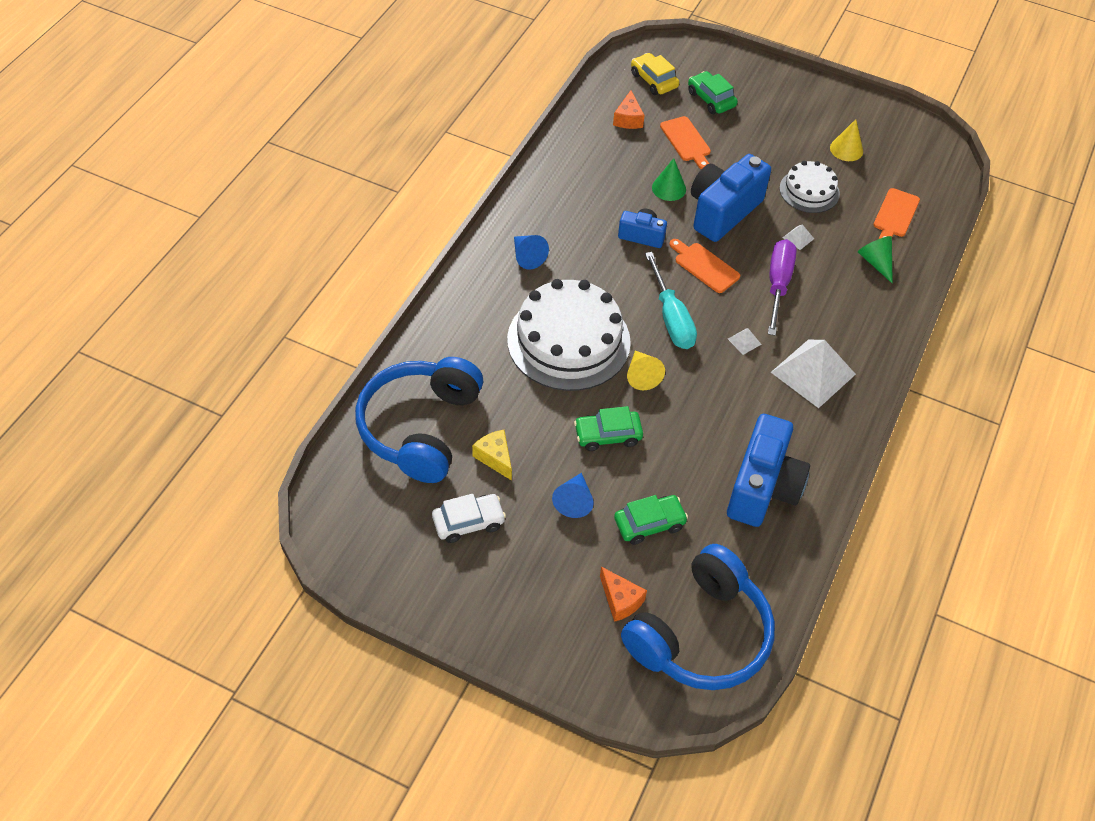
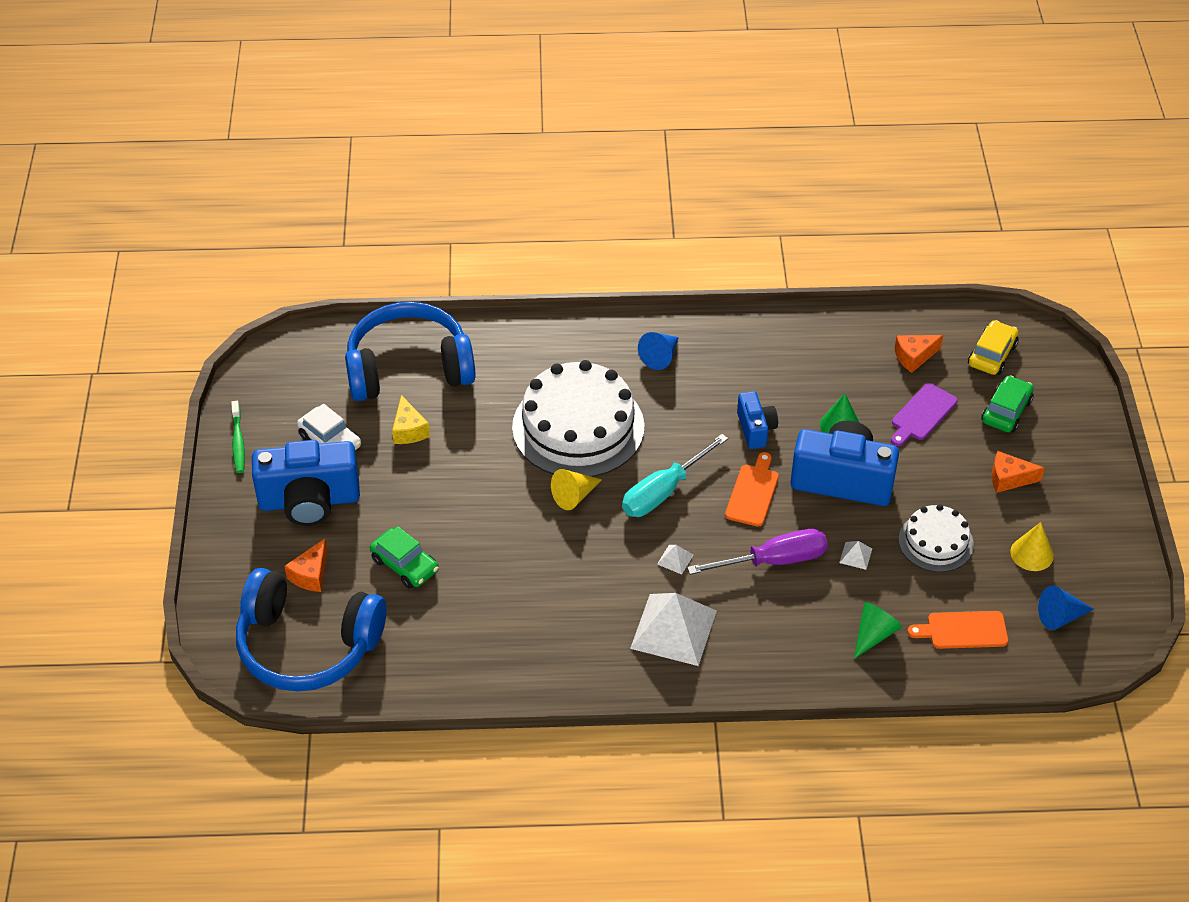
camera: 65 degrees right, 5 degrees down
(421, 597) = (238, 442): none -> green toothbrush
(495, 458) = (409, 430): yellow cheese -> yellow cheese turned 135 degrees clockwise
(574, 501) = (396, 502): blue cone -> blue cone (1060, 617)
(607, 435) = (486, 497): green car -> none
(686, 141) = (922, 414): orange cutting board -> purple cutting board
(763, 488) = (500, 636): blue camera -> blue camera (309, 501)
(773, 128) = (1009, 479): none -> orange cheese

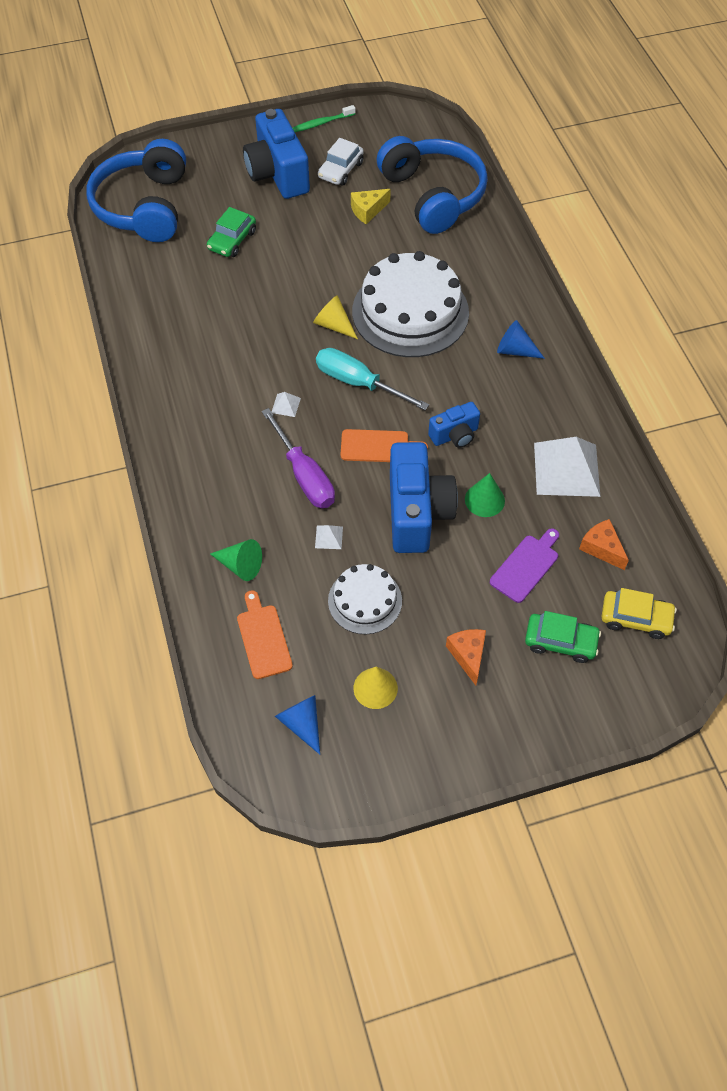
camera: 75 degrees right, 10 degrees up
(311, 574) = (208, 192): orange cheese -> none
(673, 629) = (211, 418): white pyramid -> white pyramid (566, 469)
(922, 414) = (526, 566): purple cutting board -> purple cutting board turned 105 degrees clockwise

